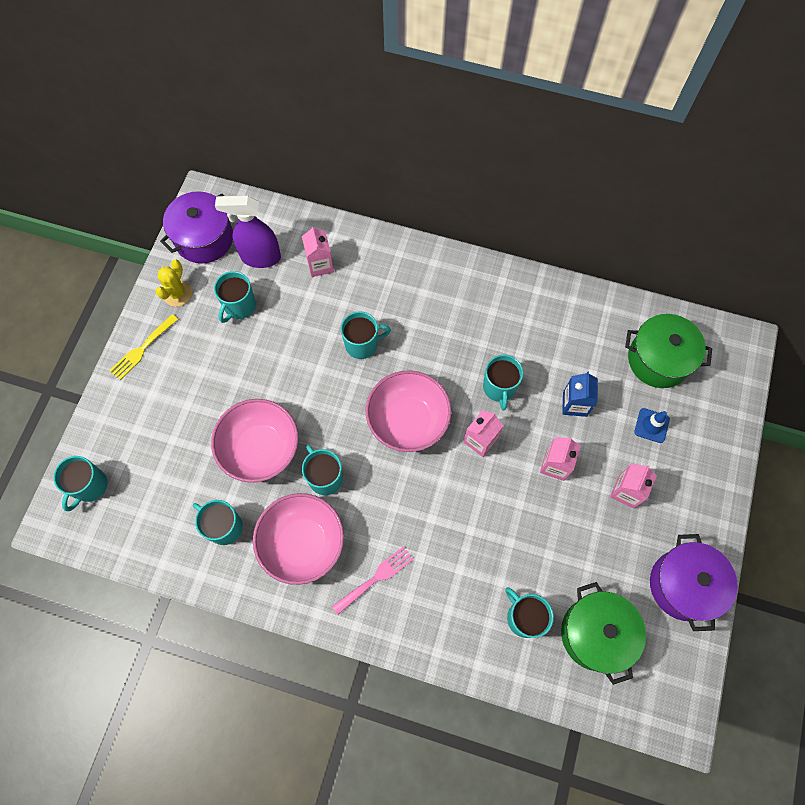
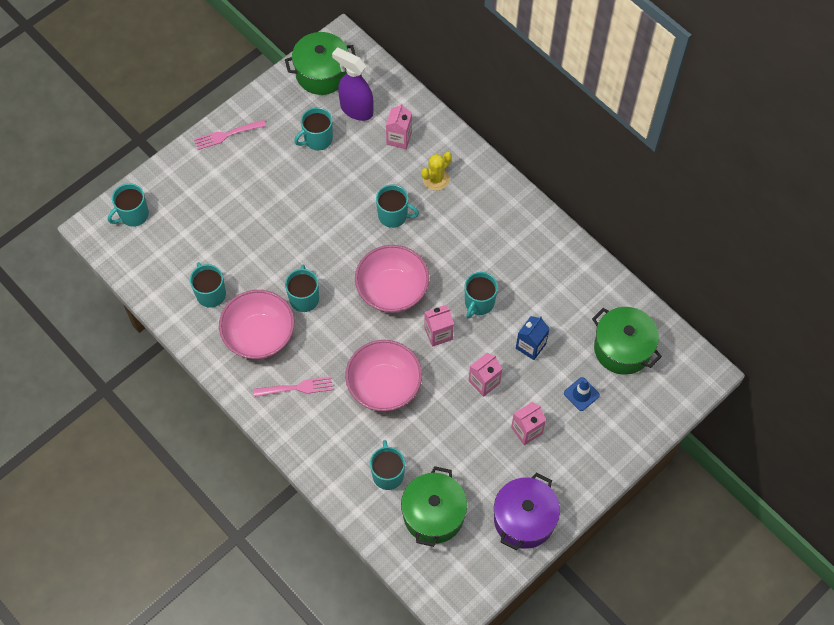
camera: 30 degrees right, 5 degrees down
(142, 349) = (227, 135): yellow fork -> pink fork
(177, 293) = (277, 106): yellow cactus -> yellow cactus (436, 179)
(204, 238) = (322, 73): purple pot -> green pot
(260, 449) = (269, 253): pink bowl -> pink bowl (384, 386)

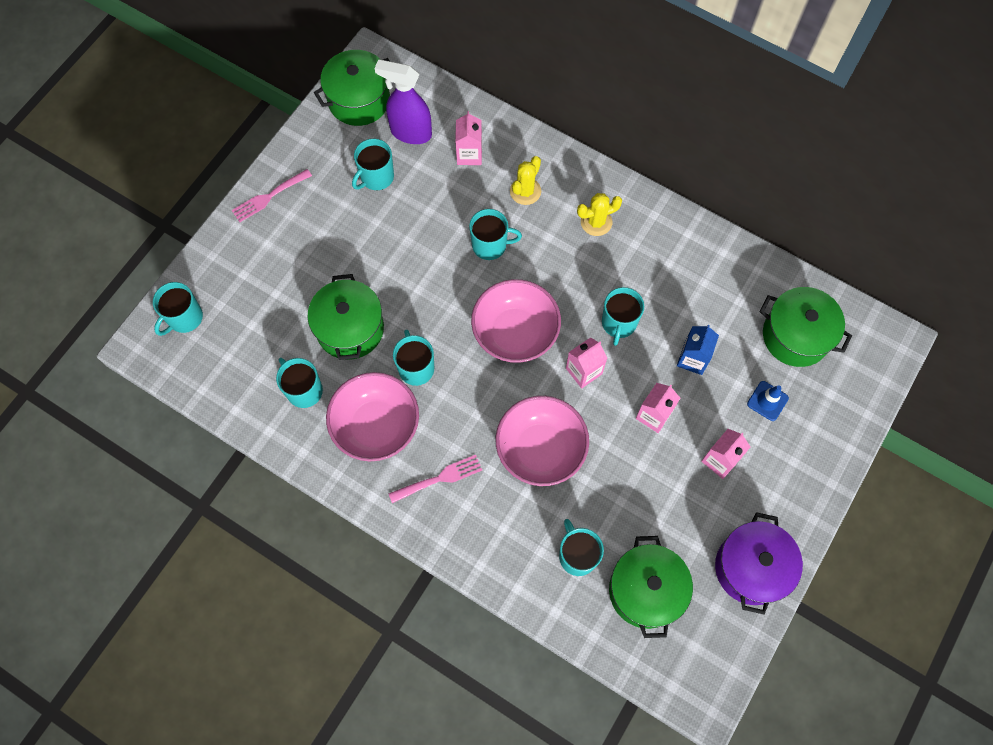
camera: 15 degrees left, 5 degrees up
(261, 255) = (350, 329): none -> green pot
(486, 217) = (596, 222): none -> yellow cactus

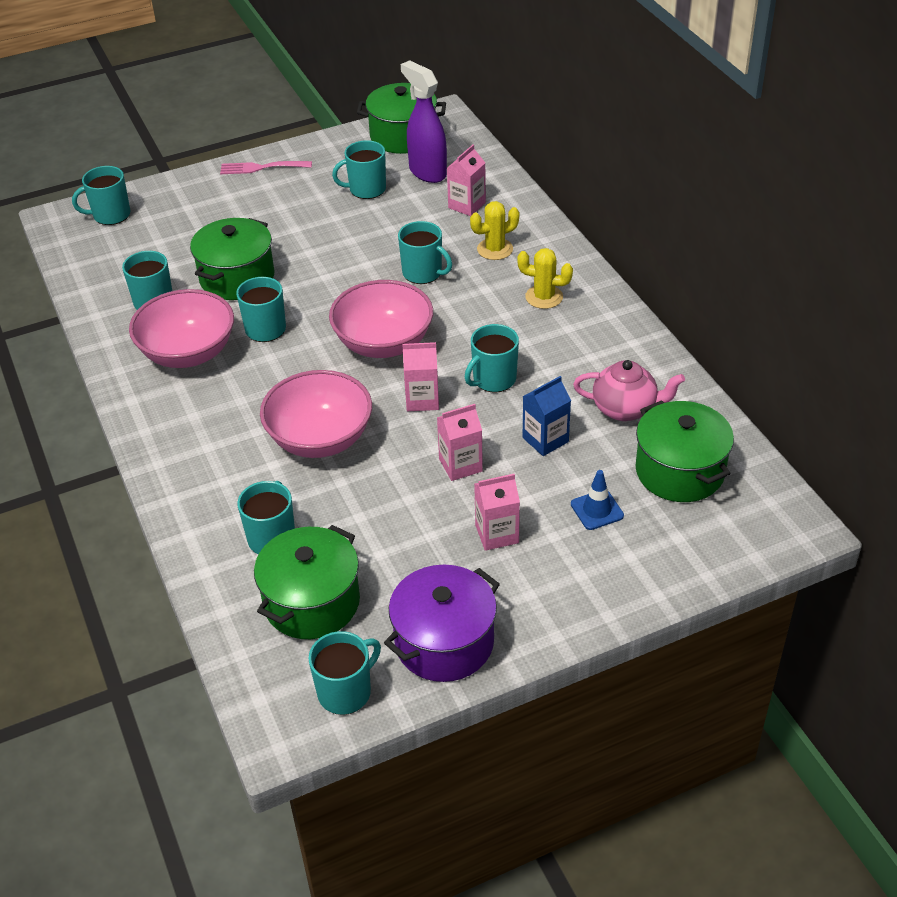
camera: 35 degrees right, 25 degrees down
(439, 478) = (203, 416): pink fork -> none
(720, 645) = (345, 692): none -> turquoise mug
(725, 300) = (625, 409): none -> pink teapot

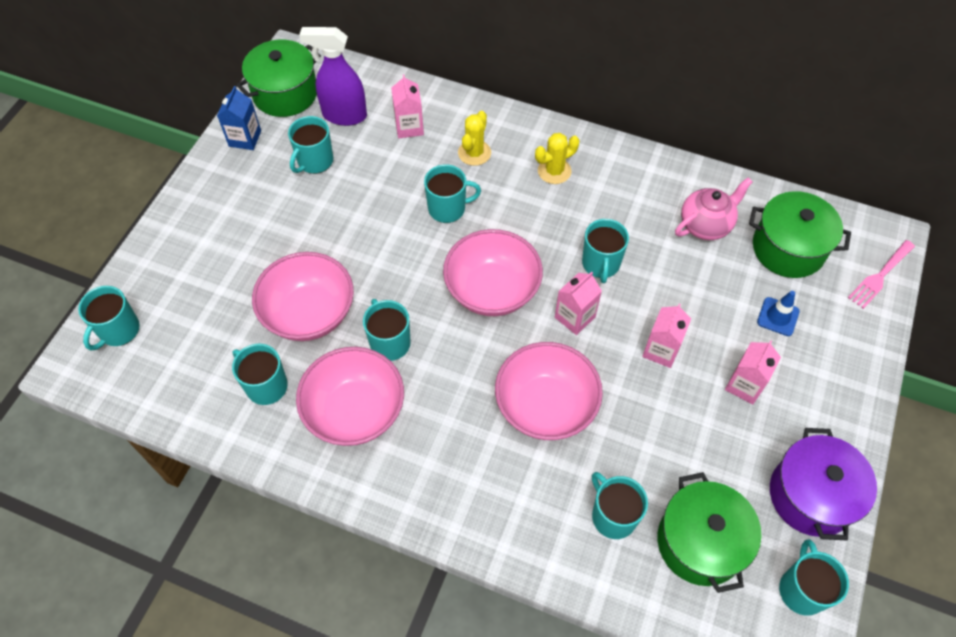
camera: 45 degrees left, 15 degrees up
(237, 278) = (309, 313): green pot -> pink bowl
(261, 167) = (201, 195): pink fork -> pink fork (880, 276)
(545, 440) = (688, 287): blue carton -> blue carton (245, 138)

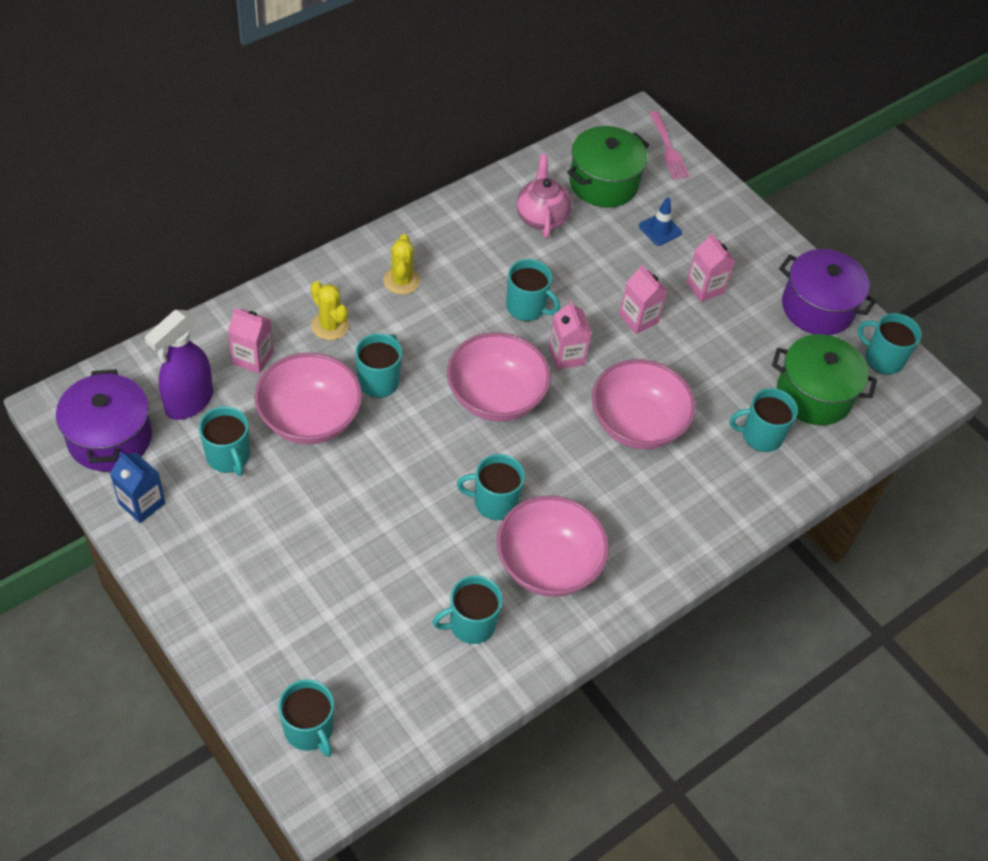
camera: 65 degrees left, 5 degrees down
(285, 93) = (110, 438): green pot -> purple pot
(309, 313) = (415, 550): pink bowl -> pink bowl (309, 419)

